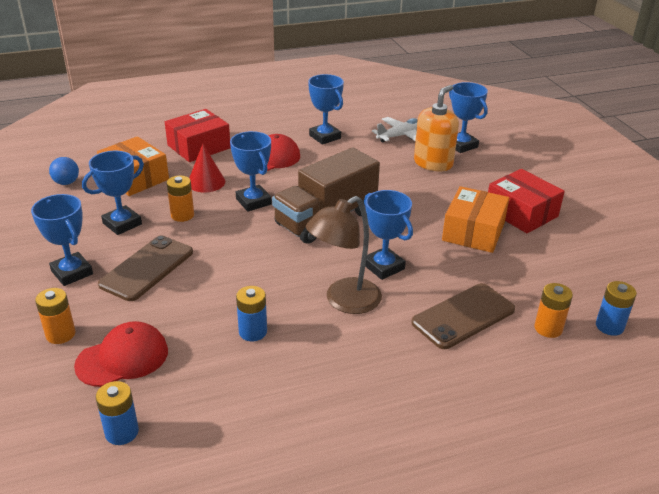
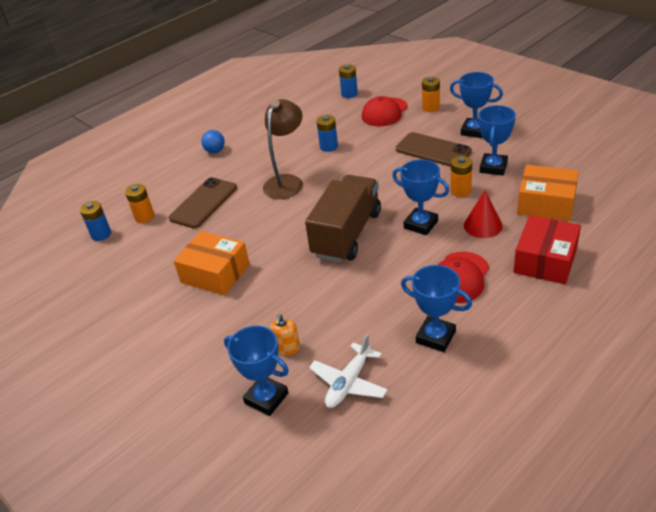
camera: 160 degrees right, 5 degrees up
(66, 182) = (590, 177): blue ball -> blue ball (215, 151)
(147, 268) = (433, 150): brown phone -> brown phone turned 60 degrees counterclockwise
(383, 267) = (274, 214): blue trophy -> none
(433, 163) = (287, 348): orange soap dispenser -> orange soap dispenser, size x0.52
(473, 231) = (215, 273): orange box -> orange box turned 60 degrees counterclockwise
(521, 213) = (175, 314): red box -> none

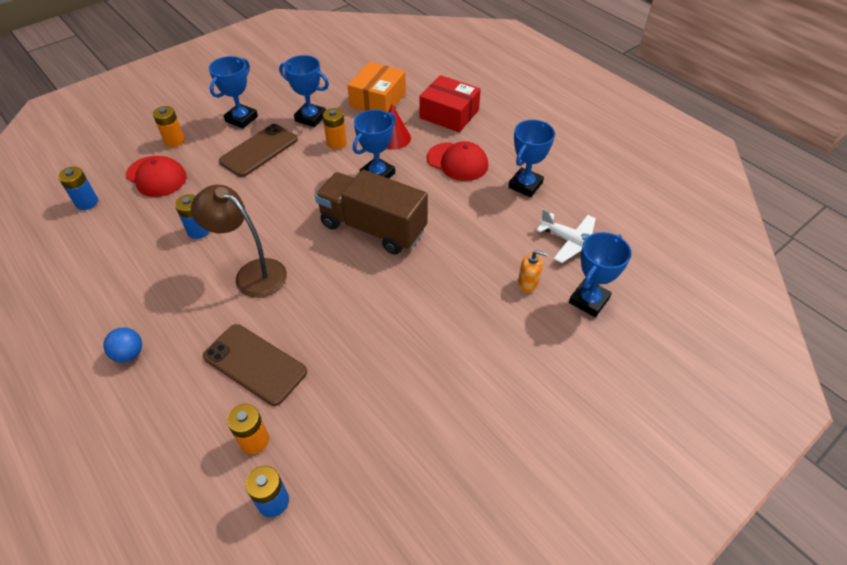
camera: 90 degrees left, 10 degrees up
(215, 273) = (403, 346): orange box -> none

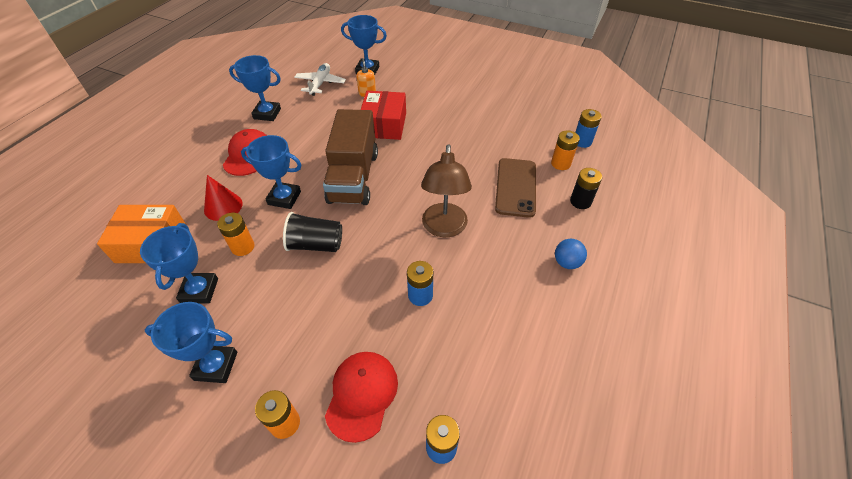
camera: 115 degrees left, 0 degrees up
(183, 421) = (580, 201): none -> black battery
(259, 150) = (276, 311): brown phone -> none
(305, 183) = (316, 244): none -> black cup
(449, 114) = (172, 180): red box -> red box (384, 125)

